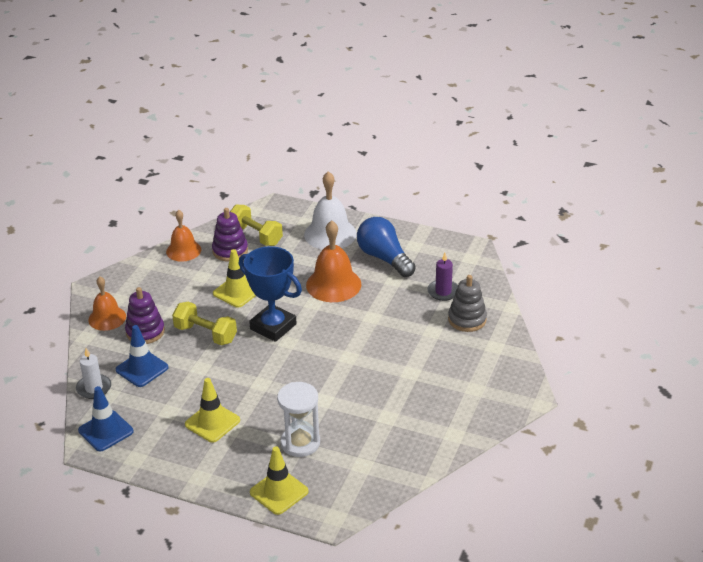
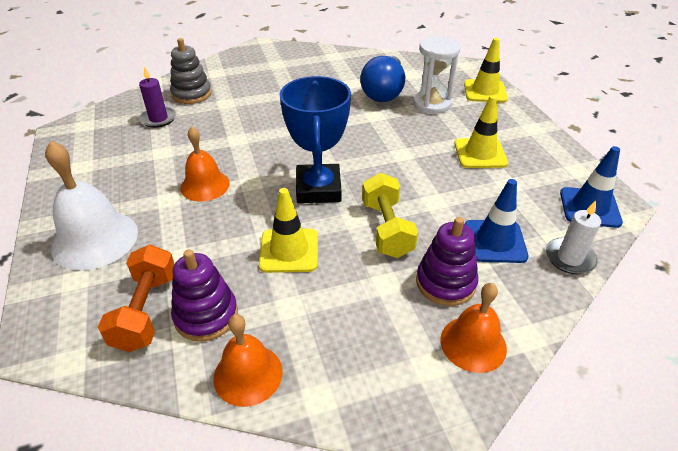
camera: 130 degrees left, 5 degrees up
(256, 236) = (146, 311): yellow dumbbell -> orange dumbbell
(333, 284) = (205, 185): orange bell -> orange bell, size x0.66
(384, 258) = (123, 174): blue light bulb -> blue light bulb (384, 92)

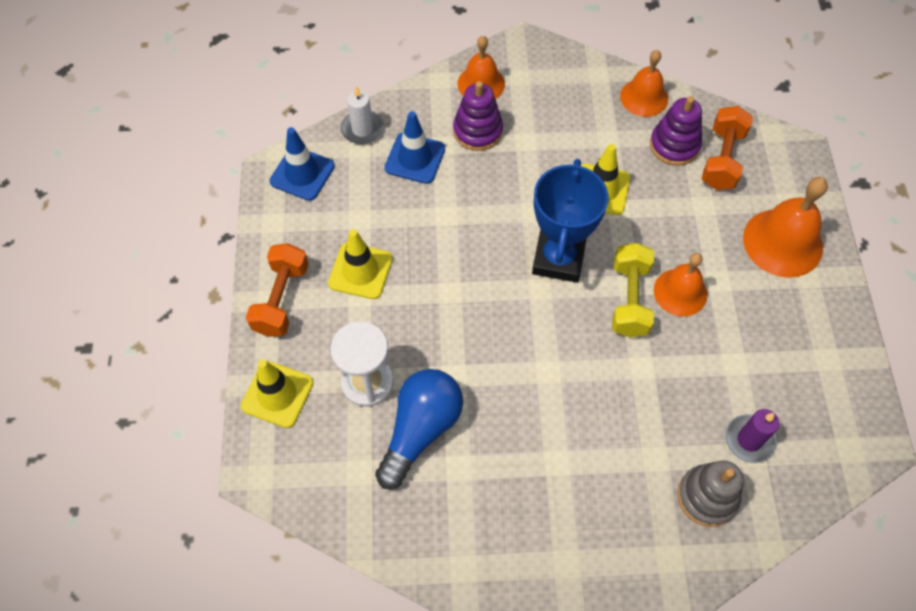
camera: 165 degrees left, 20 degrees up
(95, 239) = (782, 242): white bell -> orange bell
(387, 229) = (505, 193): yellow dumbbell -> yellow dumbbell (629, 299)
(525, 130) = (281, 299): none -> orange dumbbell

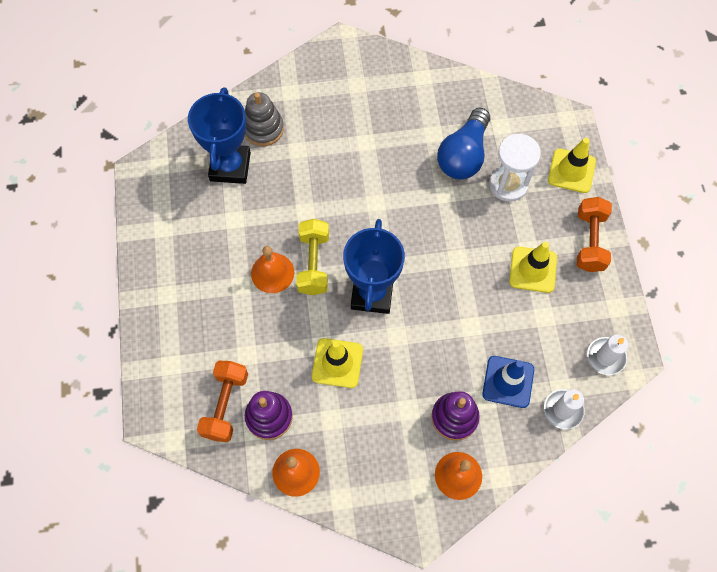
camera: 175 degrees right, 5 degrees up
(302, 174) = (605, 357): blue traffic cone -> white candle
(749, 440) = (230, 166): purple candle -> blue trophy
(782, 242) = (182, 324): orange bell -> none

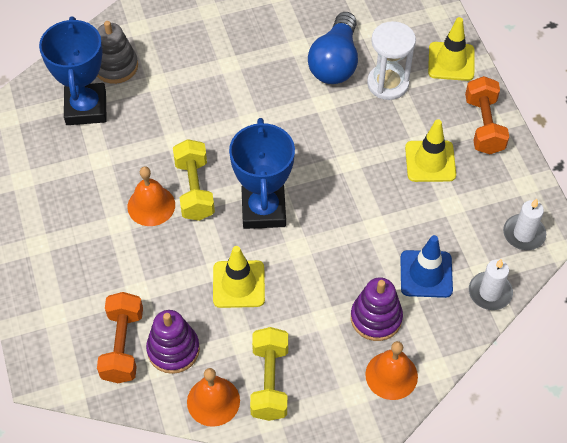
camera: 10 degrees left, 10 degrees down
(348, 462) = (269, 381): none -> yellow dumbbell

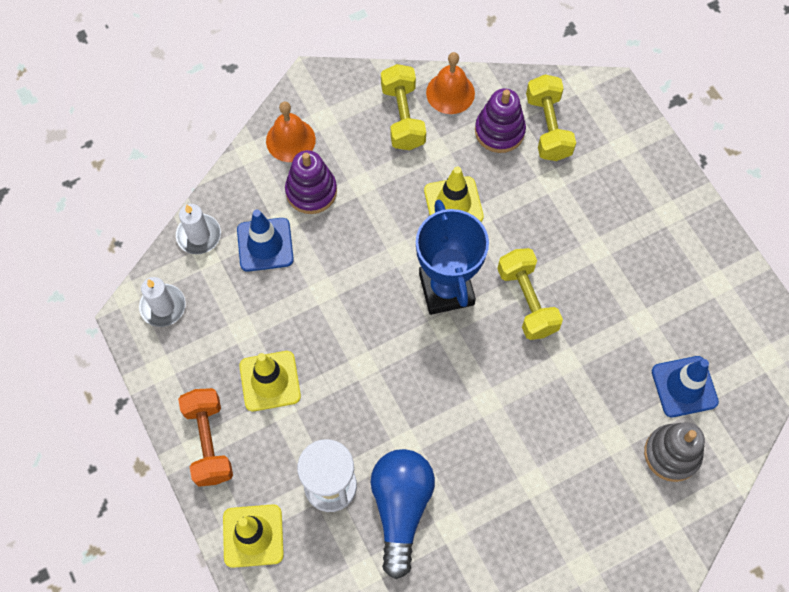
camera: 170 degrees right, 10 degrees up
(86, 108) = (684, 386): blue trophy -> blue traffic cone
(122, 346) = (548, 127): orange dumbbell -> yellow dumbbell
(151, 205) = (568, 274): orange bell -> none

